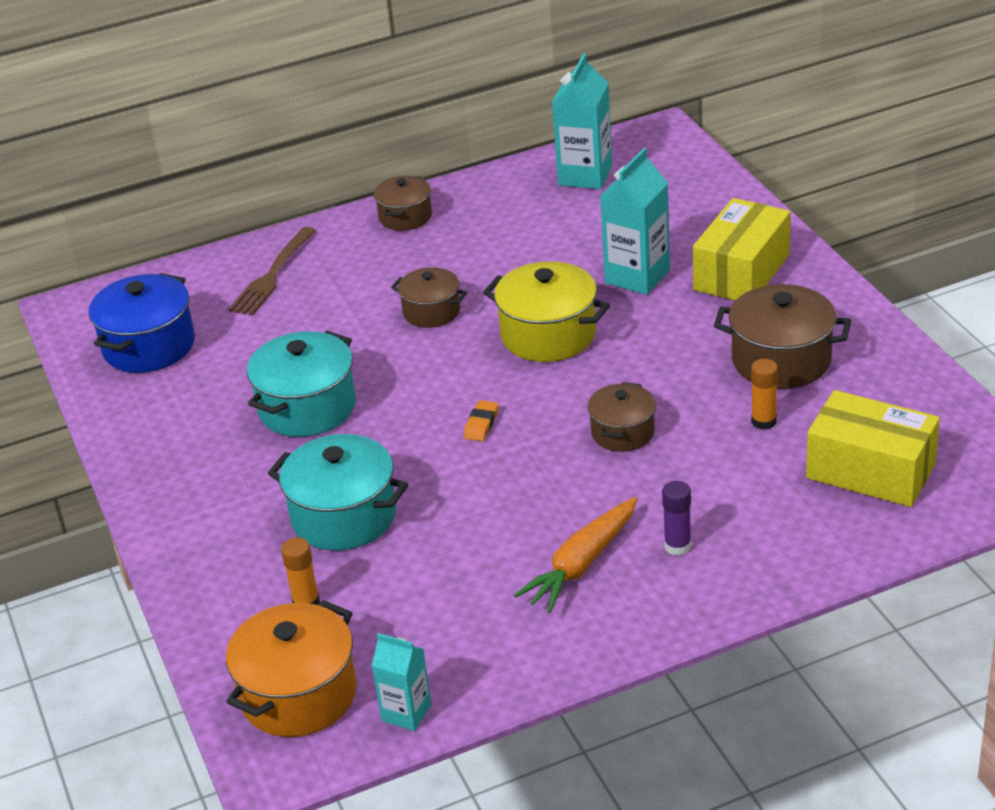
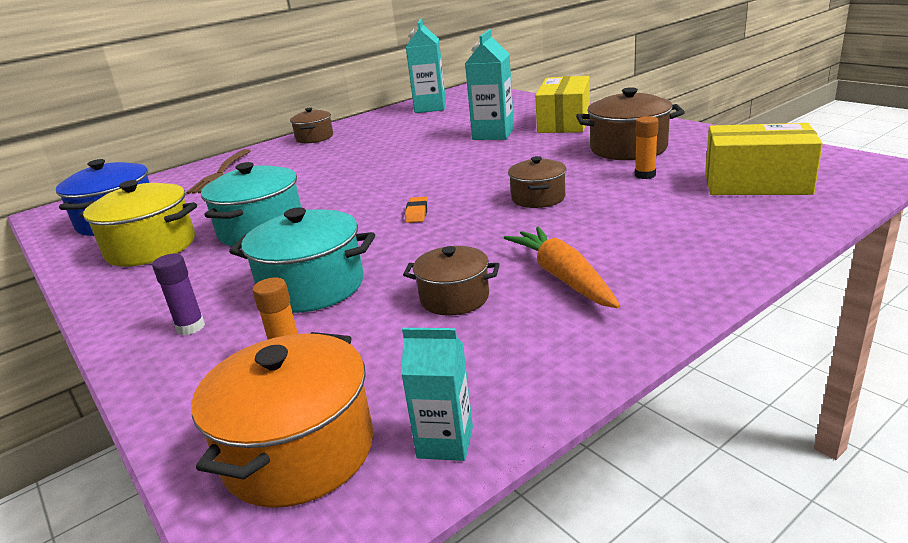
camera: 15 degrees left, 10 degrees down
(431, 312) = (350, 169): brown pot -> brown pot (454, 298)
(548, 335) = (445, 165): yellow pot -> yellow pot (151, 247)
(581, 564) = (563, 277): orange carrot -> orange carrot turned 135 degrees clockwise
(677, 546) = (642, 250): purple glue stick -> purple glue stick (190, 327)

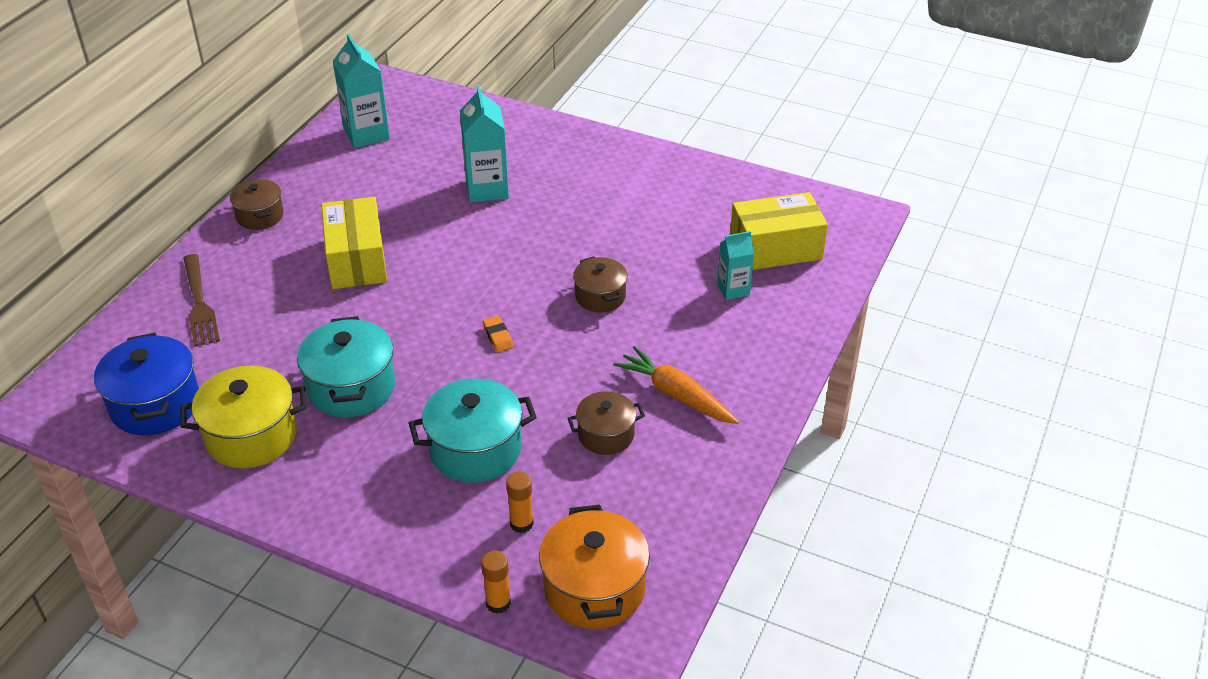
camera: 30 degrees left, 15 degrees up
(190, 327) = (406, 517): purple glue stick -> none
(445, 442) = (681, 555): turquoise carton -> turquoise carton (733, 289)
(564, 122) = (553, 158): yellow box -> yellow box (357, 260)
(628, 149) = (644, 204): brown pot -> none
(645, 175) = (679, 248): orange glue stick -> orange glue stick (498, 603)

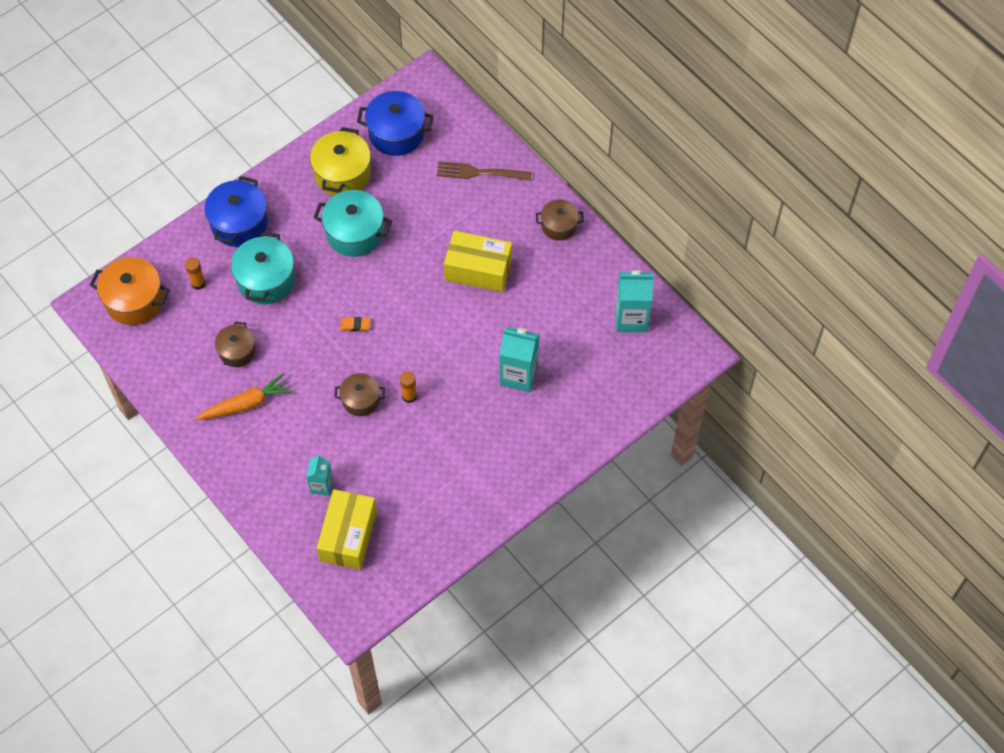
camera: 115 degrees right, 20 degrees up
(391, 519) = (239, 223): none -> blue pot
(498, 603) = (153, 254): orange glue stick -> orange glue stick (409, 396)

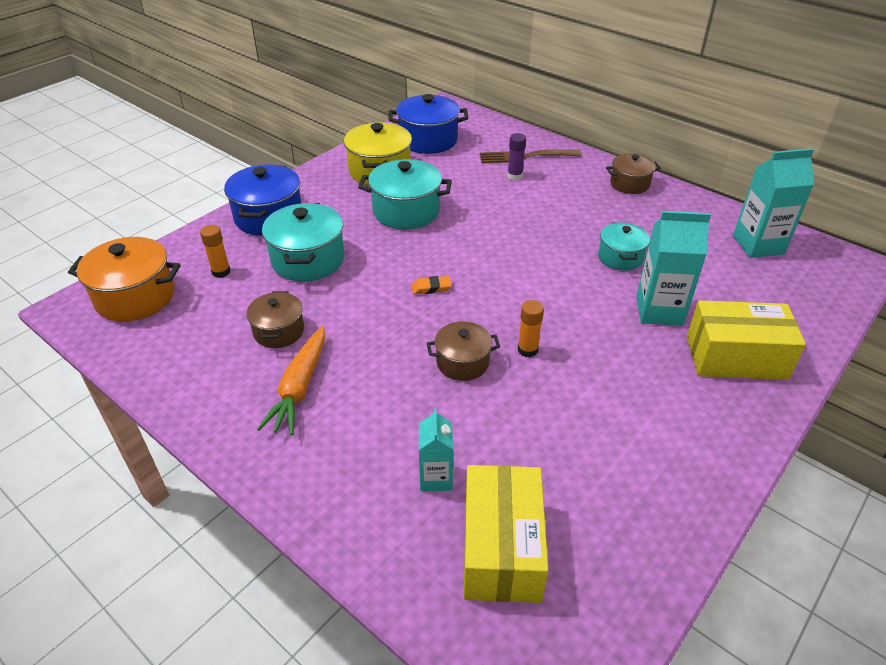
camera: 10 degrees left, 20 degrees down
(246, 404) = (299, 387): orange carrot -> orange carrot turned 135 degrees clockwise
(461, 199) = (515, 176): none -> purple glue stick
(478, 270) = (560, 225): yellow box -> yellow box (735, 357)
(513, 315) = (620, 257): none -> turquoise pot

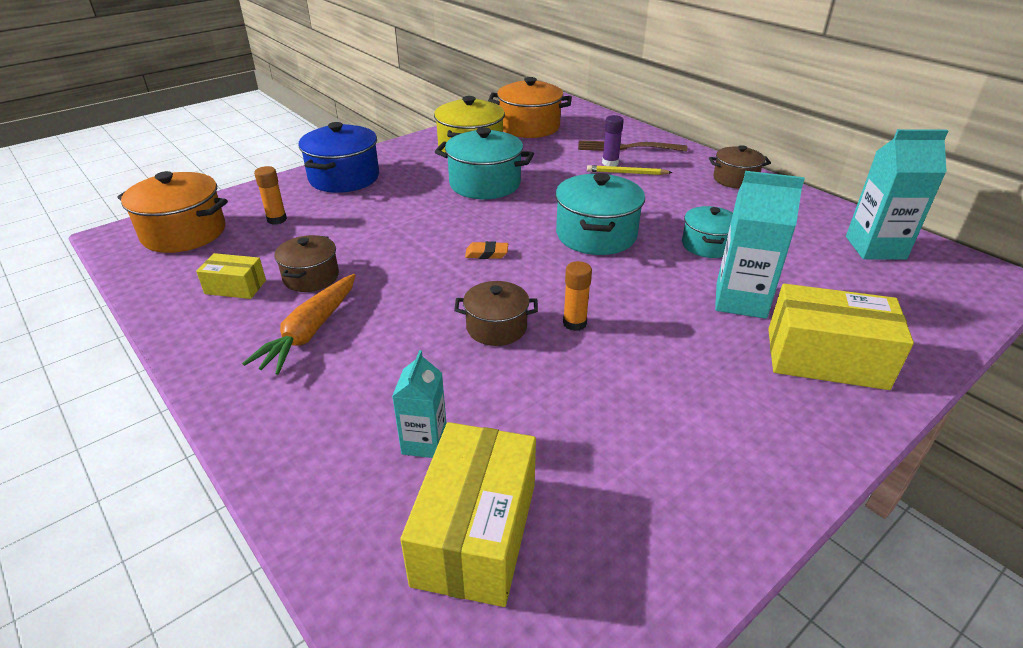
camera: 10 degrees right, 5 degrees down
(211, 350) = (235, 287): none -> yellow box
(308, 260) = (368, 217): turquoise pot -> turquoise pot (596, 235)
(428, 140) = (529, 127): blue pot -> orange pot
(532, 186) = (626, 173): none -> yellow pencil

